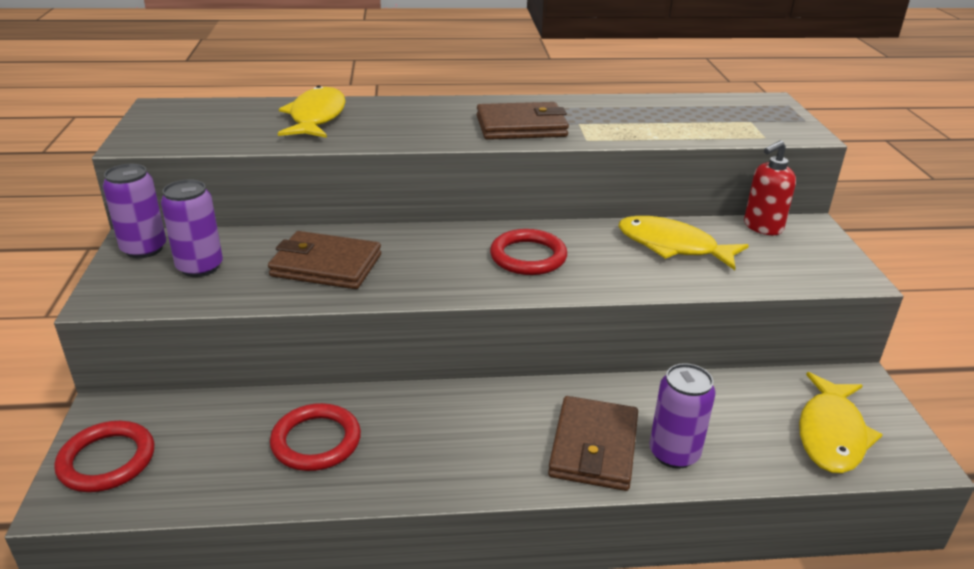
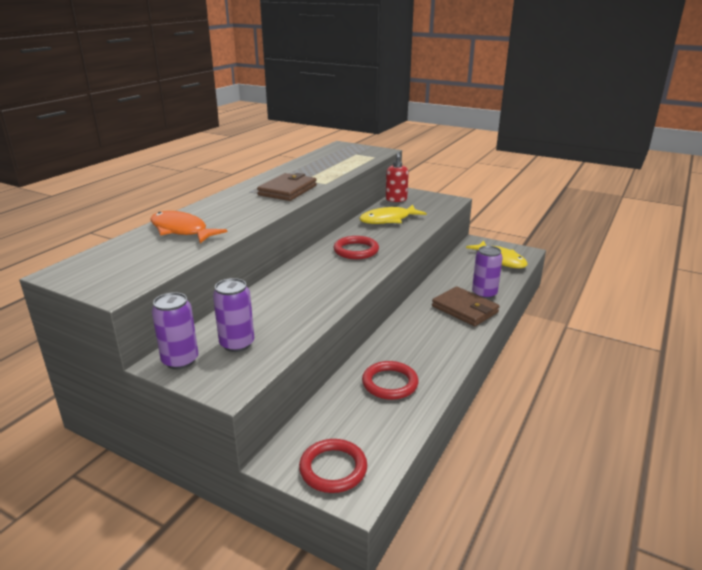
camera: 55 degrees left, 5 degrees down
(316, 117) = (181, 230): yellow fish -> orange fish
(326, 265) = (293, 303): brown wallet -> none

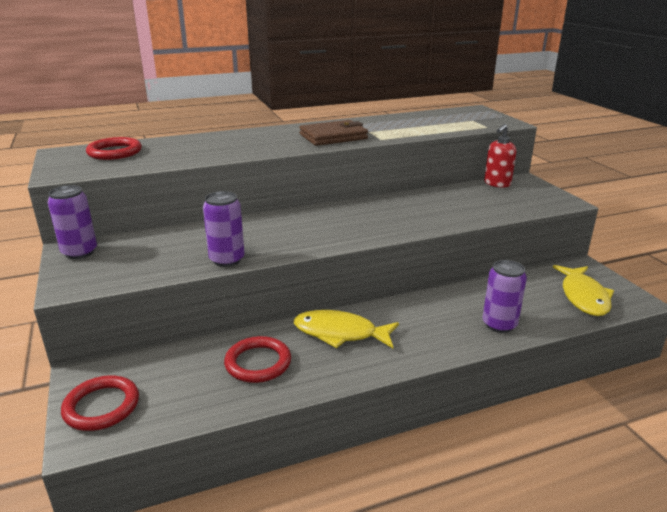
camera: 40 degrees right, 0 degrees up
(181, 230) = (186, 146): orange fish -> none
(237, 344) = (132, 257): purple can -> purple can (227, 260)
(356, 250) = (363, 218): red ring -> red ring (114, 152)
(388, 220) = (450, 201): yellow fish -> yellow fish (340, 333)
(464, 309) = (448, 330): brown wallet -> none

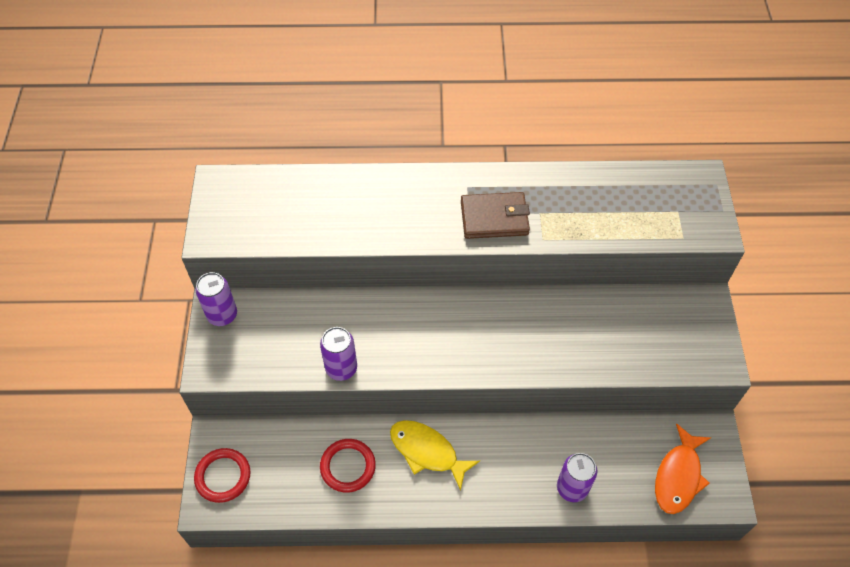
camera: 20 degrees right, 30 degrees up
(114, 152) = (266, 197): red ring -> none
(497, 184) = (671, 301): red soap dispenser -> none
(583, 297) = (678, 476): yellow fish -> orange fish

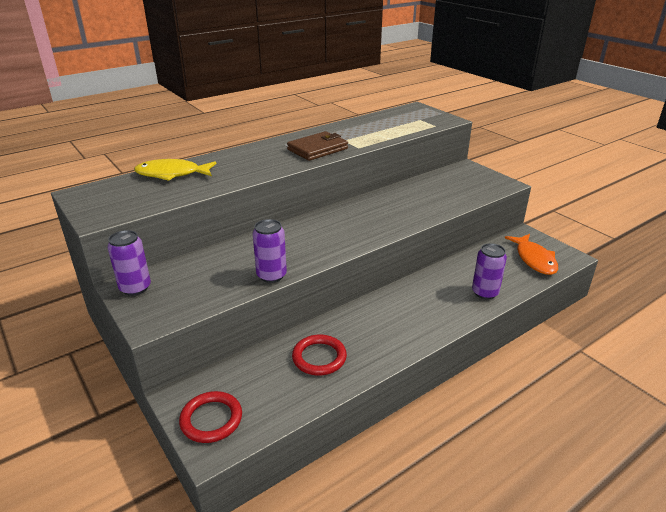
camera: 35 degrees left, 25 degrees down
(427, 452) = (370, 320): yellow fish -> yellow fish (172, 174)

